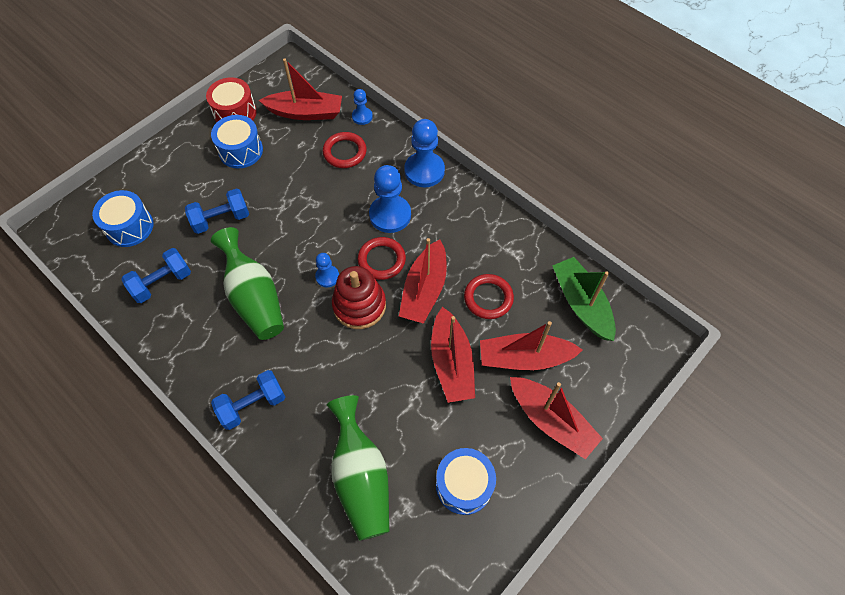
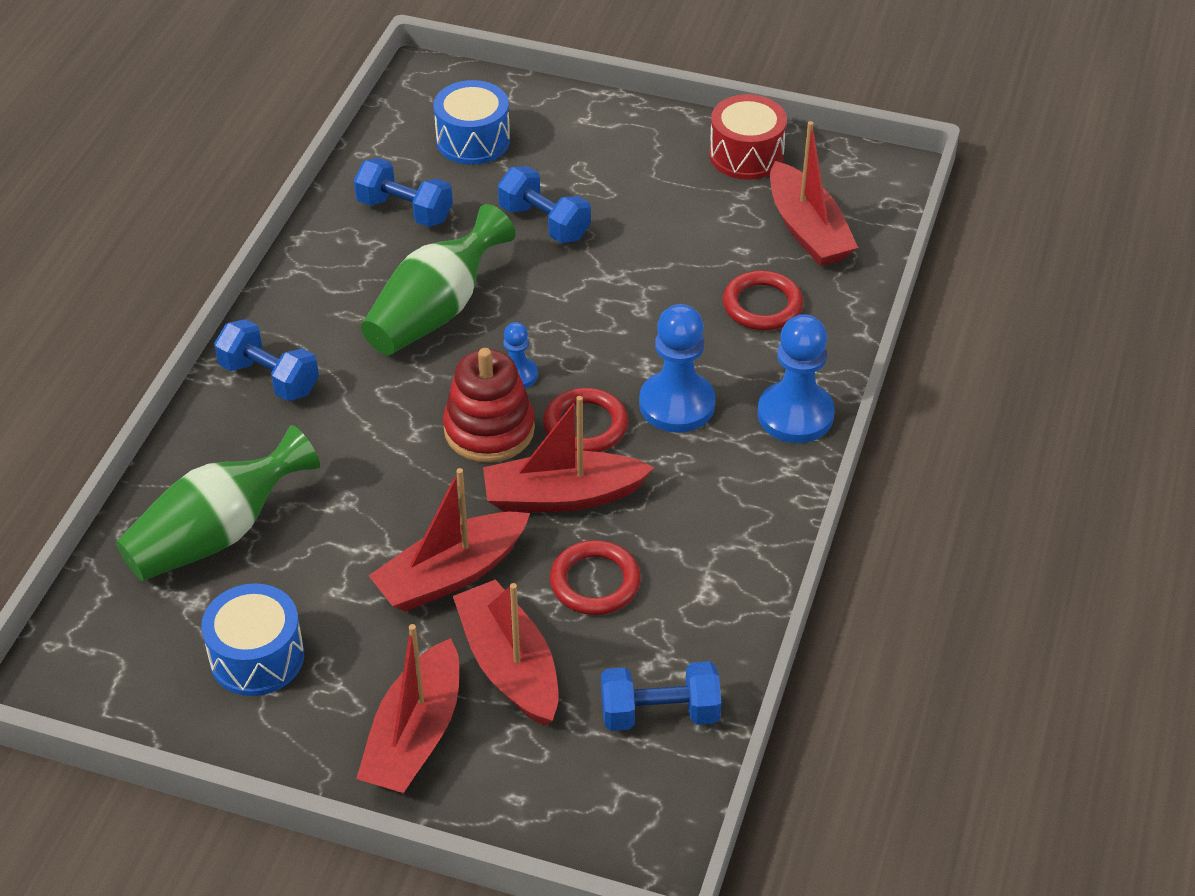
camera: 65 degrees right, 15 degrees down
(241, 151) = (680, 191): blue drum -> none
(362, 117) = (851, 298): blue pawn -> none
(581, 304) = (659, 713): green boat -> blue dumbbell

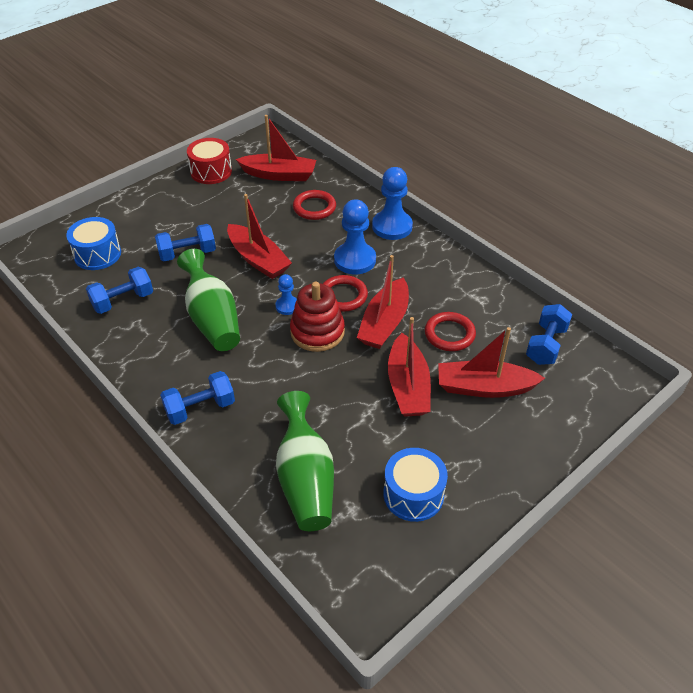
camera: 60 degrees left, 0 degrees up
(415, 735) = (510, 444): red boat -> red boat (258, 259)

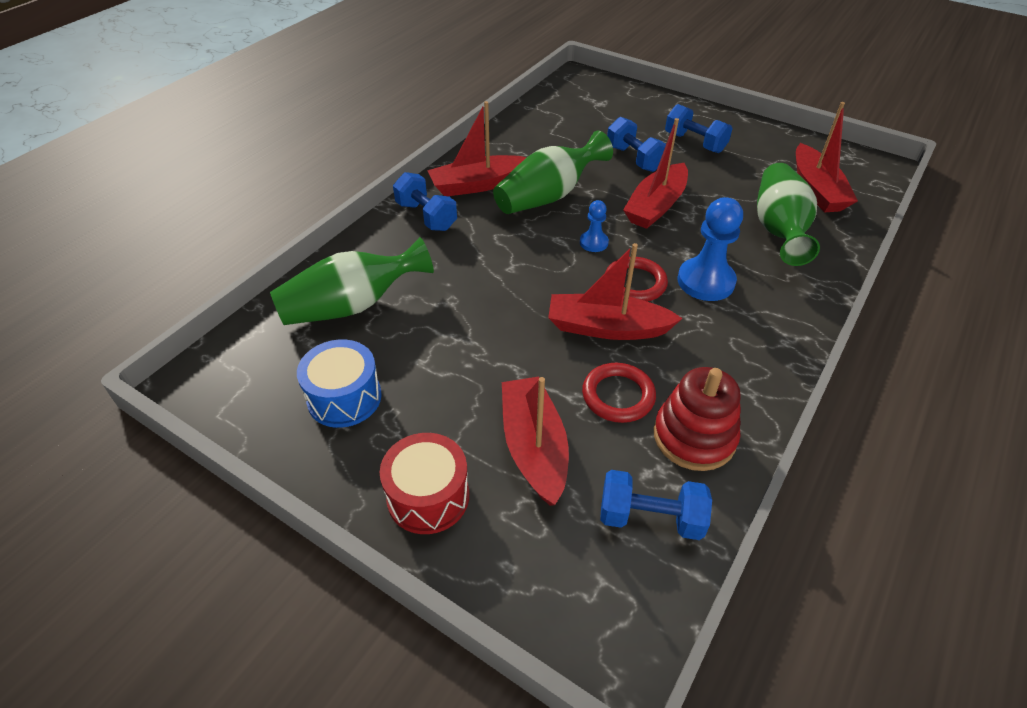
camera: 75 degrees right, 0 degrees up
(97, 254) = (599, 110): blue drum -> none
(123, 301) = (545, 139): blue dumbbell -> blue dumbbell (694, 143)
(211, 171) = (777, 142): red drum -> red drum (428, 496)
(314, 207) = (778, 229): red ring -> green vase
(317, 332) = (564, 273): red stacking toy -> red stacking toy (694, 437)
(392, 226) = (796, 304): blue pawn -> none
(408, 386) = (508, 367): red boat -> red boat (478, 185)

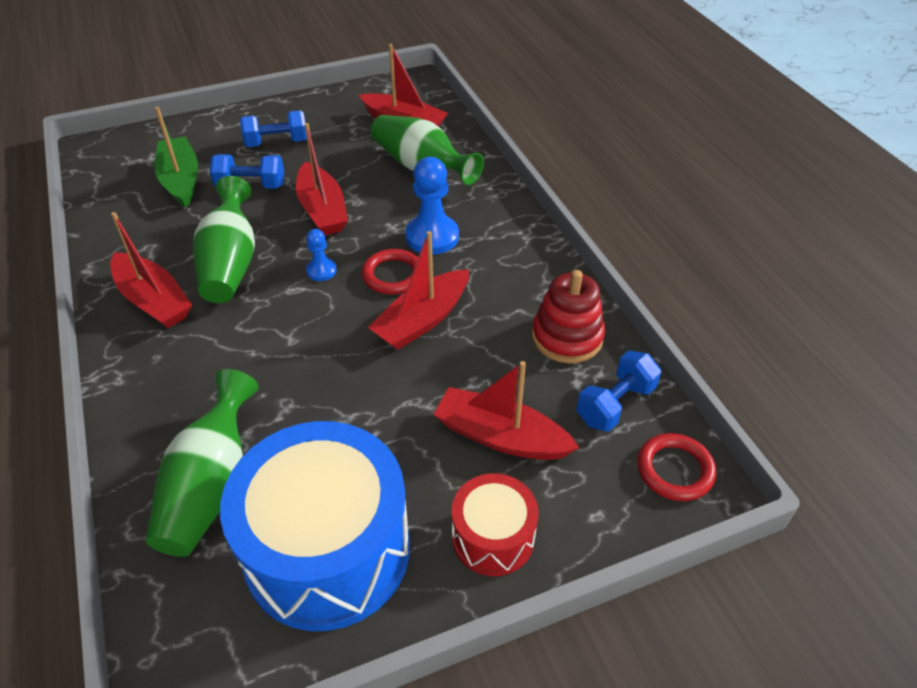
camera: 55 degrees left, 0 degrees up
(344, 397) = (327, 550): blue drum -> blue drum, size x1.97
(426, 216) = (150, 362): blue dumbbell -> none
(478, 185) = (153, 300): red boat -> red boat turned 60 degrees counterclockwise
(597, 127) = (181, 180): none -> green boat
(618, 396) = (495, 355): red ring -> red ring (674, 470)

